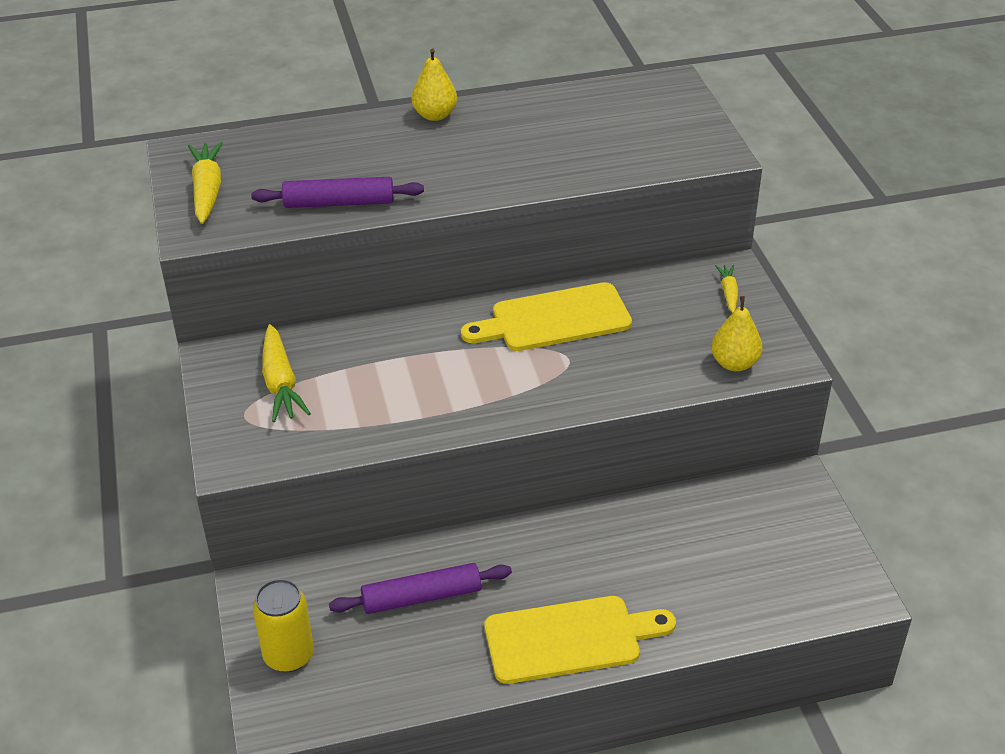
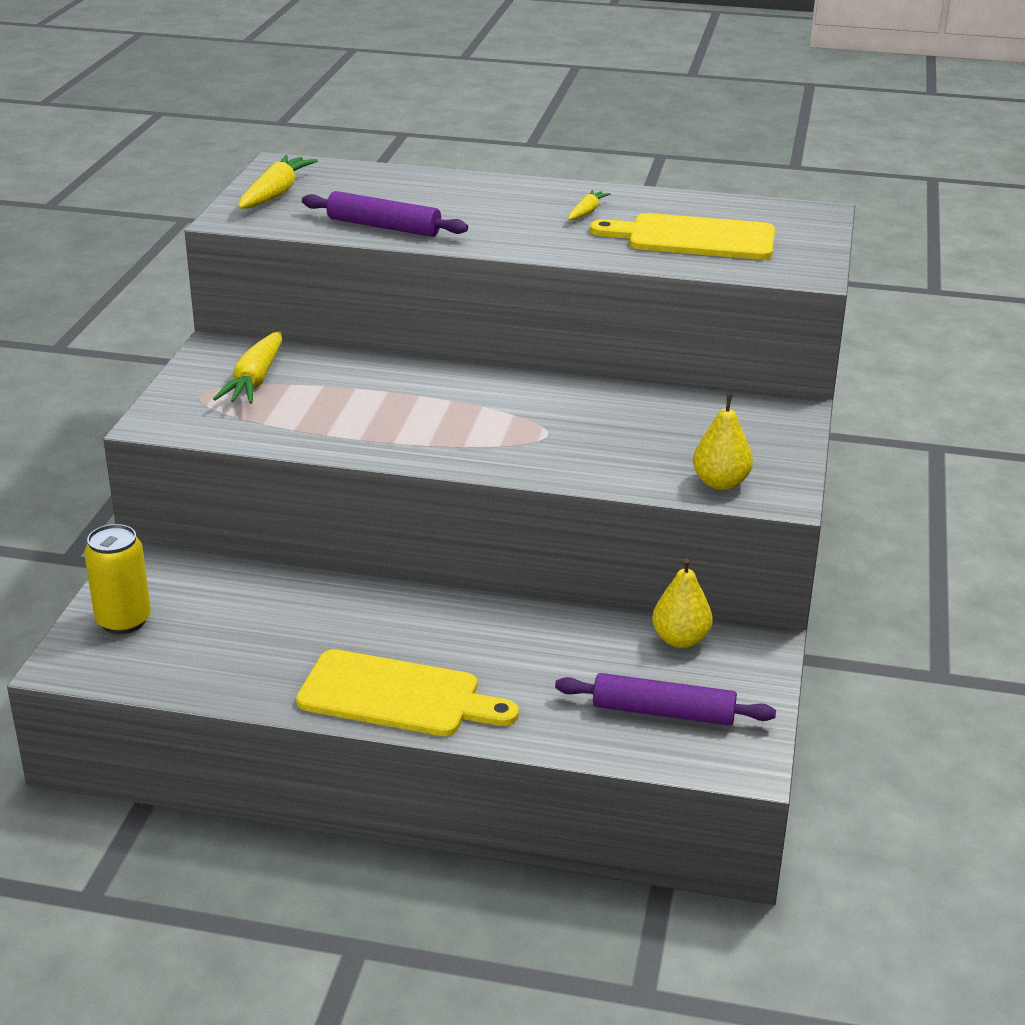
camera: 25 degrees right, 10 degrees down
(422, 597) = (284, 617): purple rolling pin -> purple rolling pin (663, 712)
(435, 115) = (543, 187): yellow pear -> yellow pear (680, 640)
(554, 319) = (562, 401): yellow cutting board -> yellow cutting board (693, 238)
(728, 293) = (770, 427): yellow carrot -> yellow carrot (586, 212)

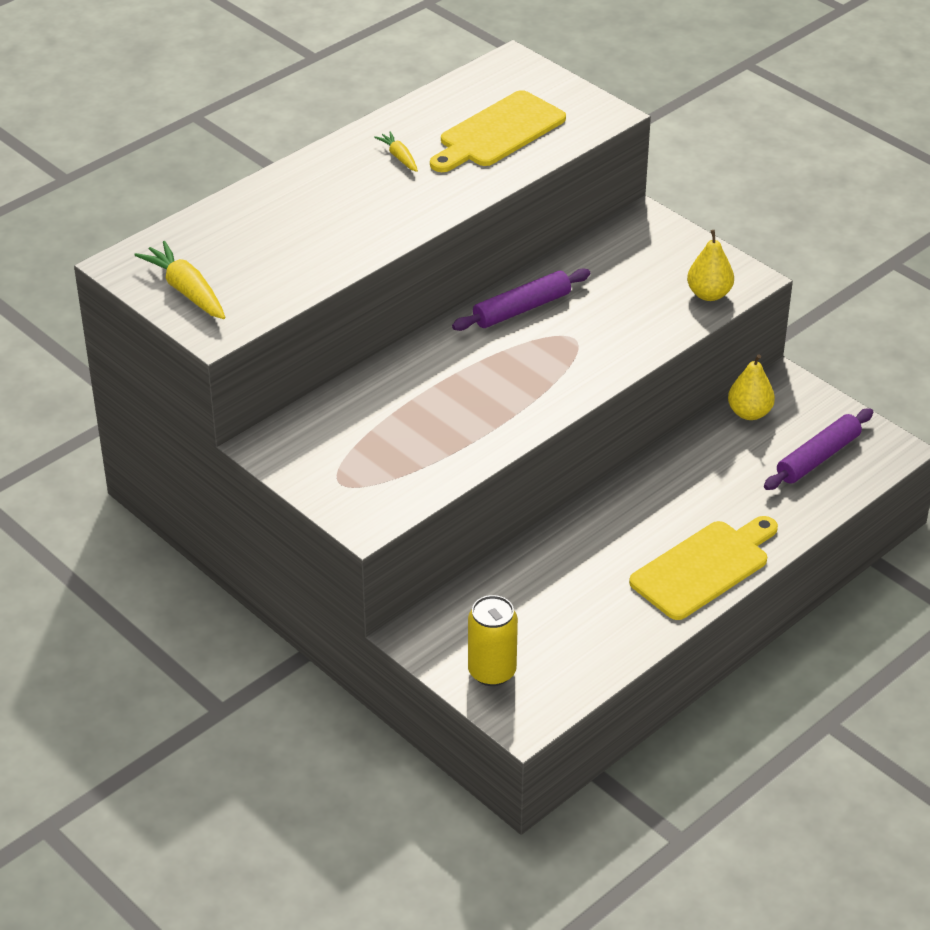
camera: 55 degrees left, 10 degrees up
(255, 380) = (346, 446): yellow carrot -> none
(384, 227) = (320, 262): purple rolling pin -> purple rolling pin (522, 309)

